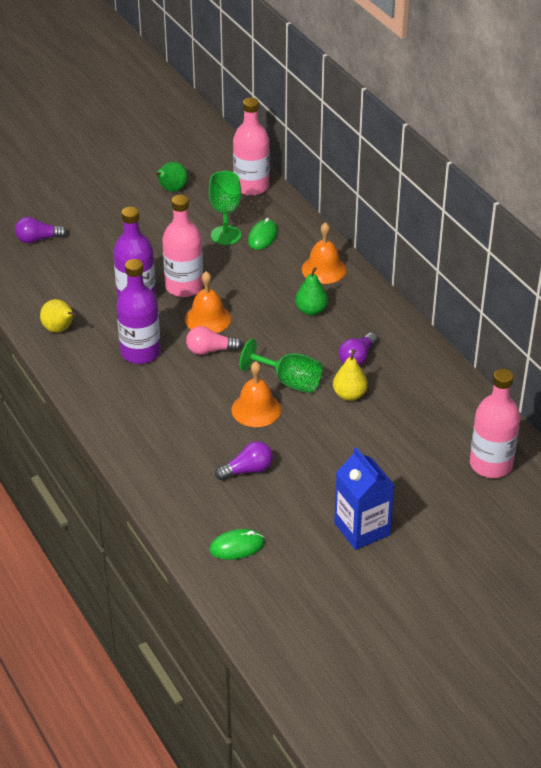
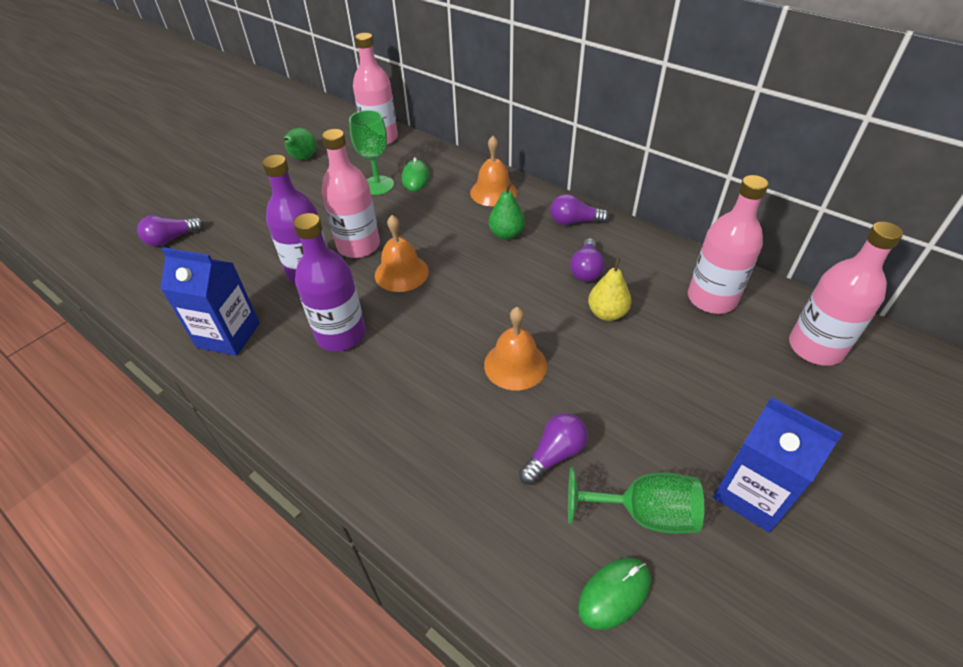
camera: 20 degrees left, 5 degrees up
(60, 329) = (228, 335): yellow pear -> blue carton
(210, 350) = (422, 308): pink light bulb -> none
(289, 381) = (532, 318): green goblet -> green goblet (643, 513)
(376, 316) = (574, 222): none -> purple light bulb
(441, 408) = (711, 299): none -> pink bottle

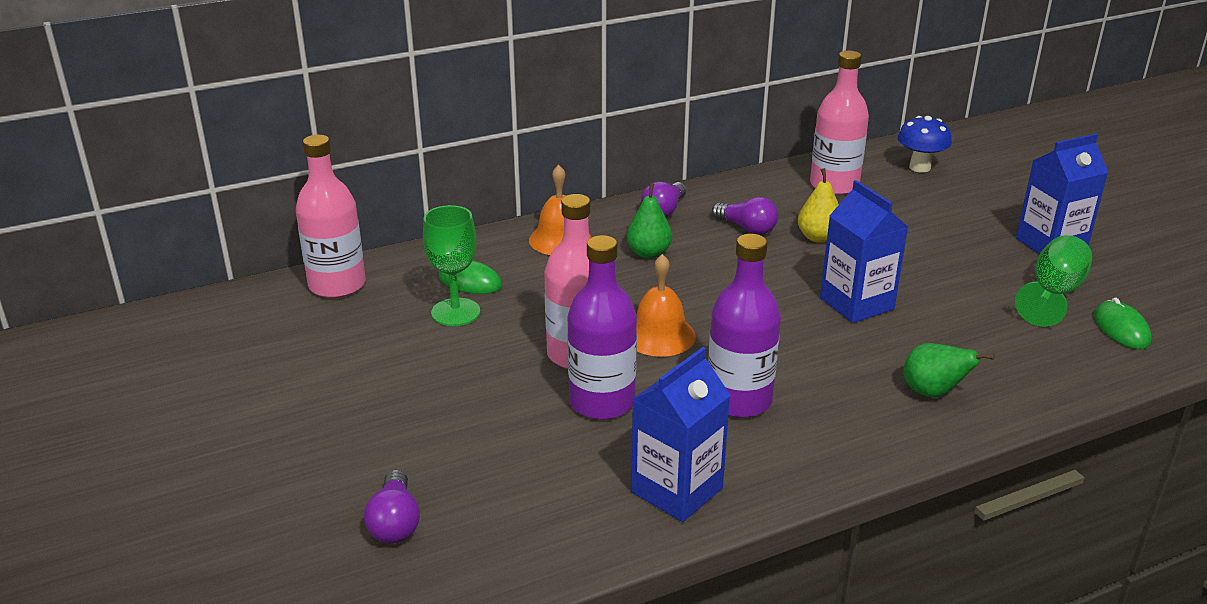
camera: 65 degrees left, 15 degrees down
(303, 159) = (307, 360): green pear -> green pear (933, 393)
(515, 365) = (856, 303): orange bell -> blue carton
(554, 455) = (977, 315): purple light bulb -> none
(815, 347) = (919, 167): pink bottle -> blue mushroom

